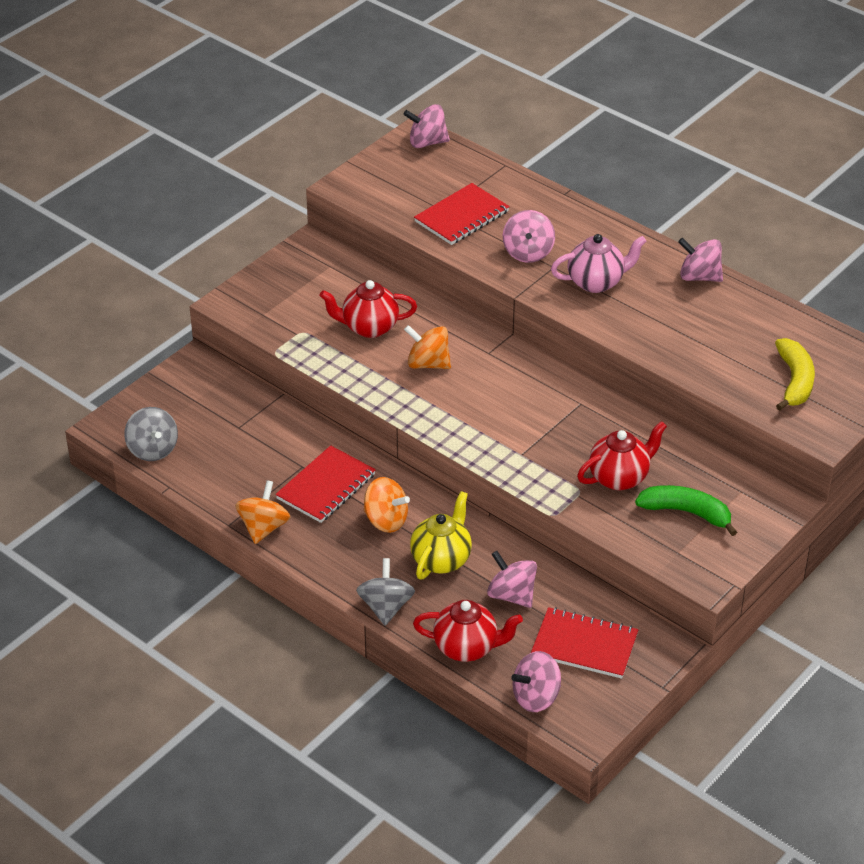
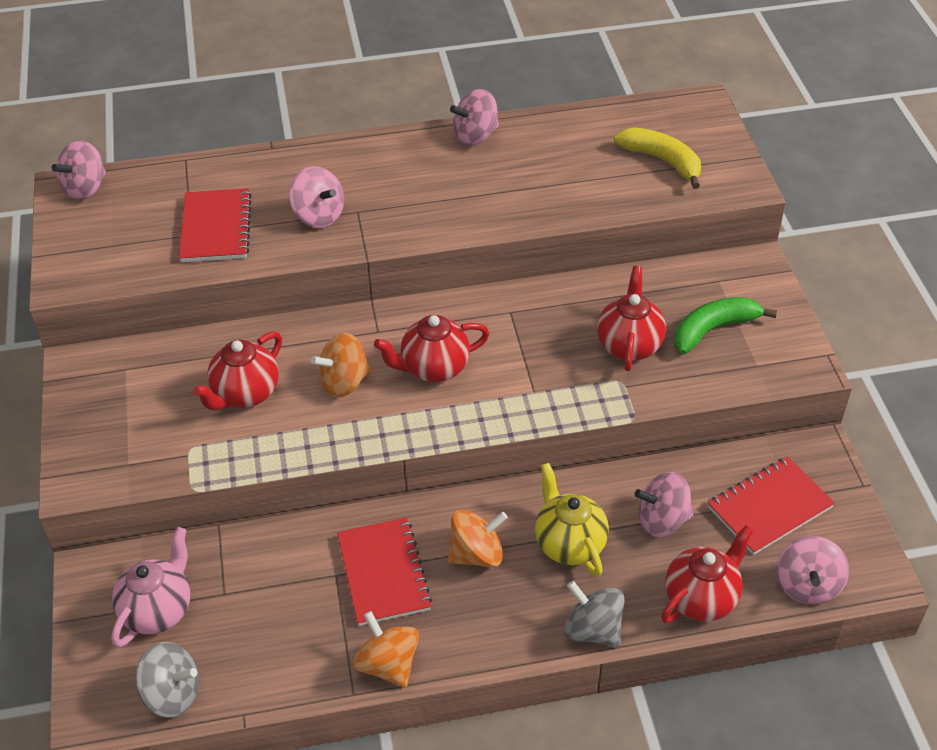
camera: 50 degrees left, 5 degrees up
(487, 396) = (434, 368): none -> red teapot
(596, 282) = (410, 198): pink teapot -> pink teapot (158, 610)

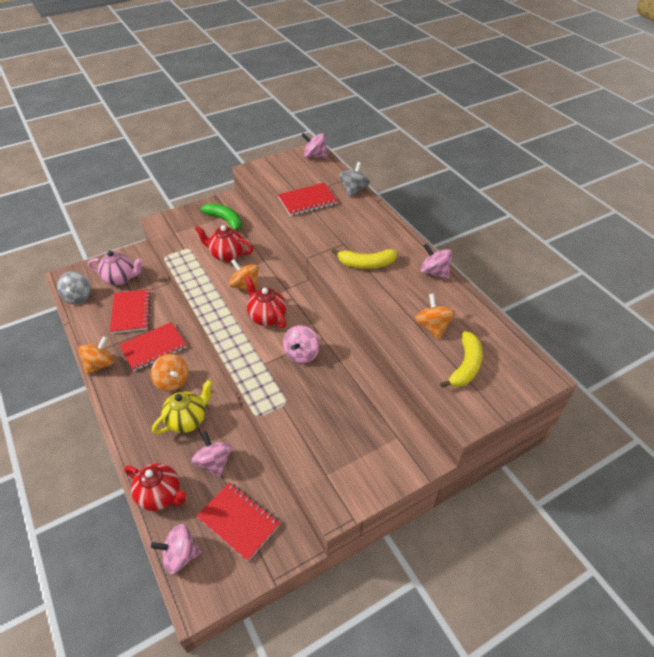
camera: 70 degrees right, 0 degrees up
(270, 600) = (131, 312): none -> red notebook
(318, 215) = (333, 231): pink spinning top -> pink spinning top (301, 354)
(420, 198) = (366, 264): none -> yellow banana
(582, 169) = (432, 327): none -> orange spinning top
(593, 629) = (131, 445): grey spinning top -> grey spinning top (353, 190)
(629, 345) = (318, 400): red teapot -> none
(713, 329) = (349, 443): green banana -> green banana (225, 221)

